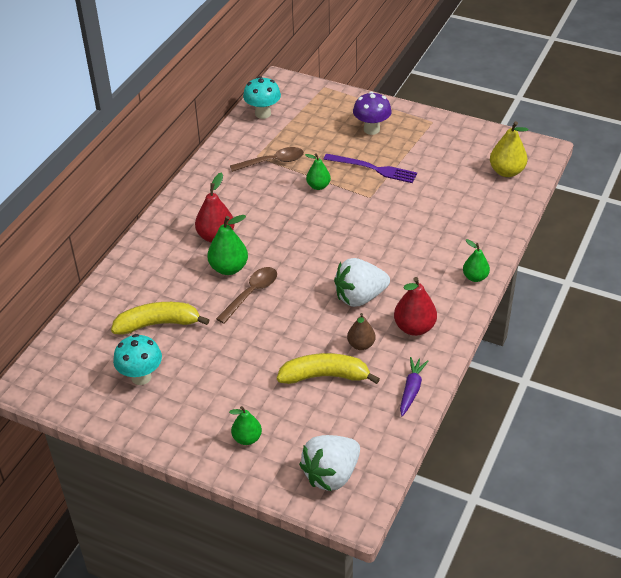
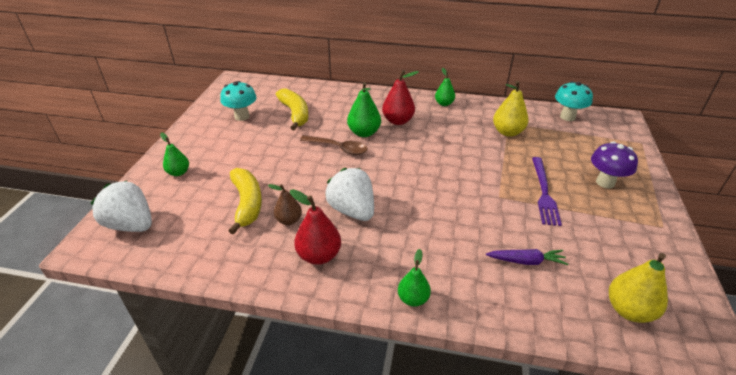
camera: 75 degrees right, 5 degrees down
(272, 162) = (507, 132): brown spoon -> yellow pear
(318, 186) = (493, 162): green pear -> green pear (444, 104)
(411, 390) = (231, 265): purple carrot -> purple carrot (526, 261)

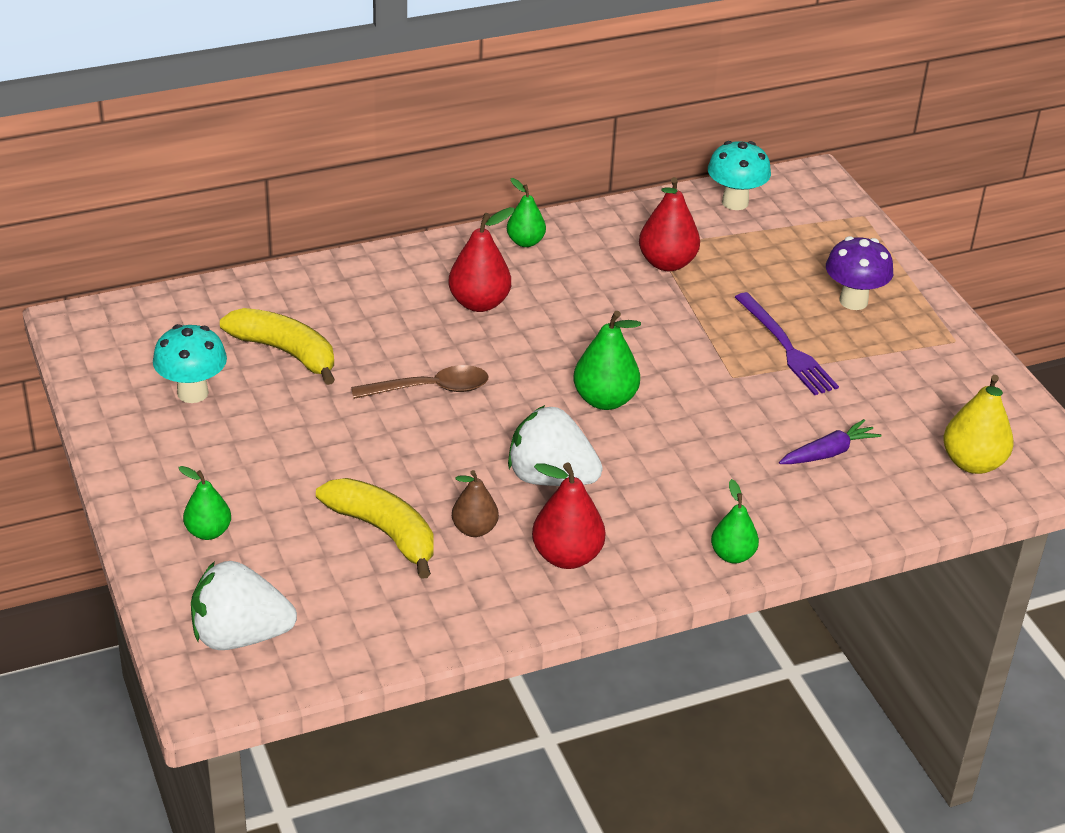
camera: 35 degrees left, 0 degrees up
(364, 133) = (444, 346): green pear -> green pear (605, 400)
(507, 132) = (667, 263): yellow pear -> red pear

